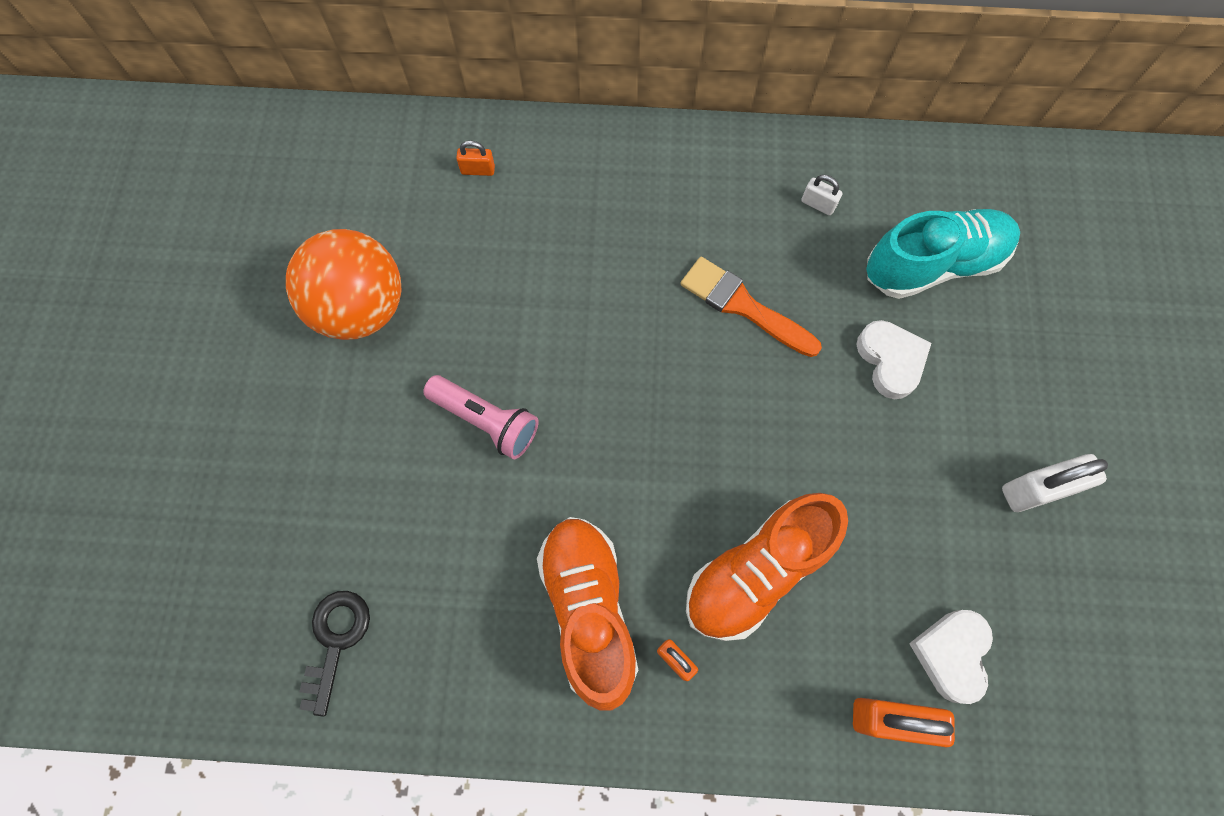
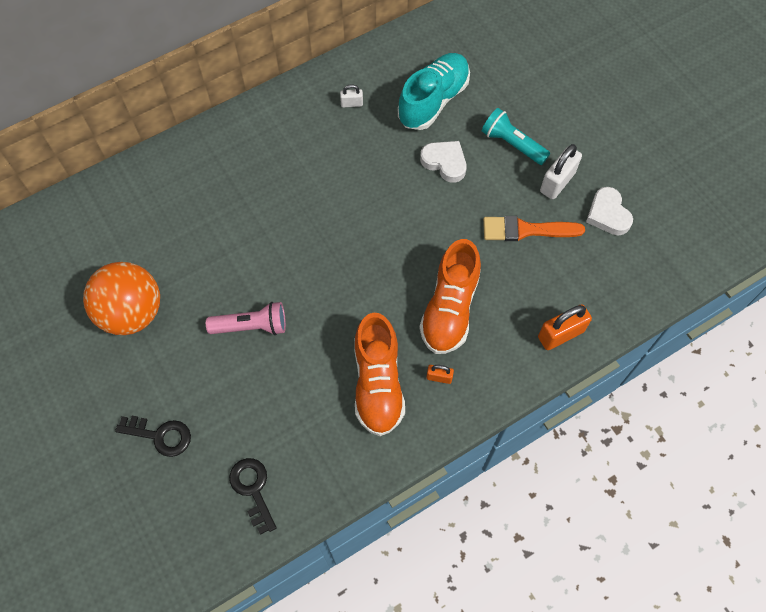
camera: 35 degrees left, 5 degrees down
(281, 489) = (160, 436): none -> black key
(478, 170) = (144, 196): orange padlock -> none
(589, 610) = (377, 383): orange shoe -> orange shoe turned 135 degrees counterclockwise
(743, 306) = (349, 180): orange brush -> orange brush (526, 230)
(951, 654) = (568, 285): white heart -> white heart (608, 214)
(1006, 393) = (512, 144): none -> turquoise flashlight

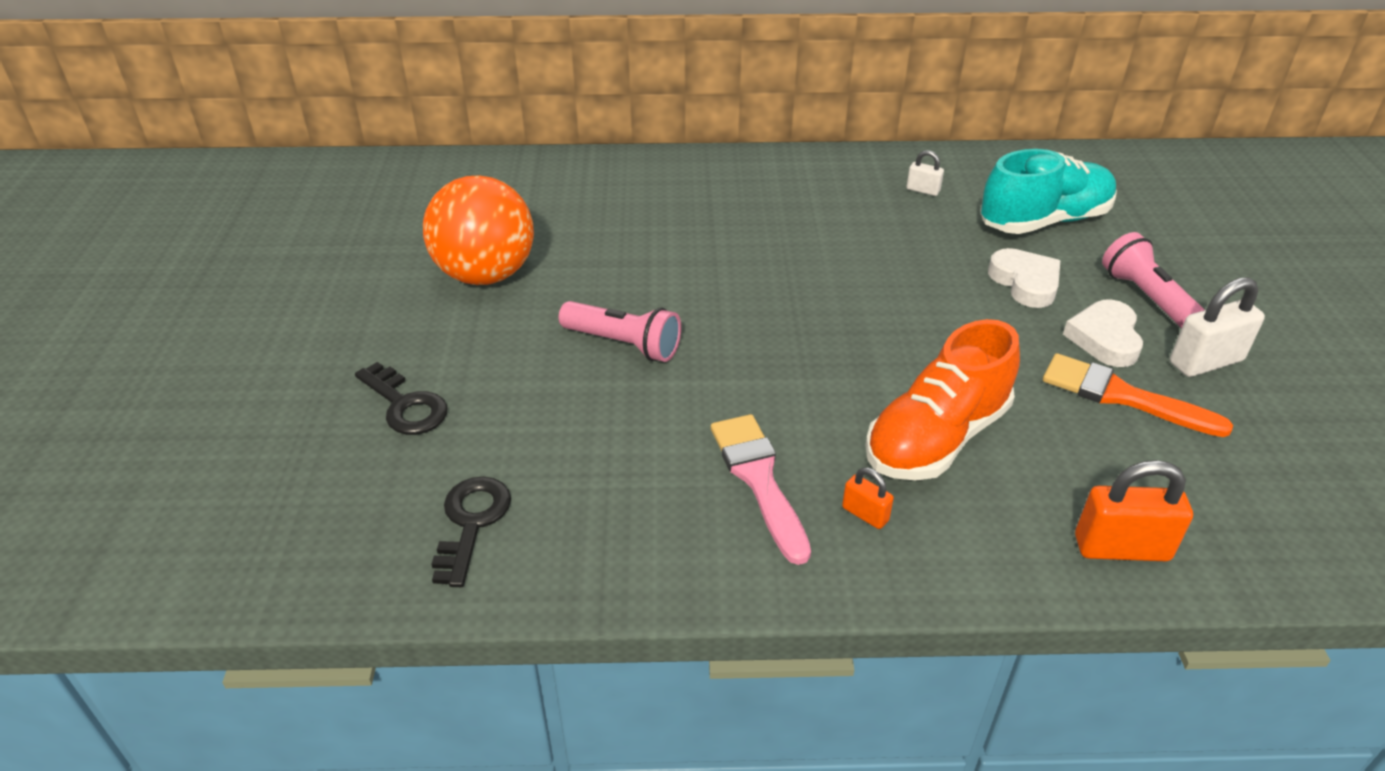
camera: 30 degrees right, 25 degrees down
(377, 383) = (758, 479): orange shoe -> pink brush
(512, 144) = (1147, 298): turquoise flashlight -> pink flashlight
(608, 214) = (1285, 429): white heart -> white heart (1104, 338)

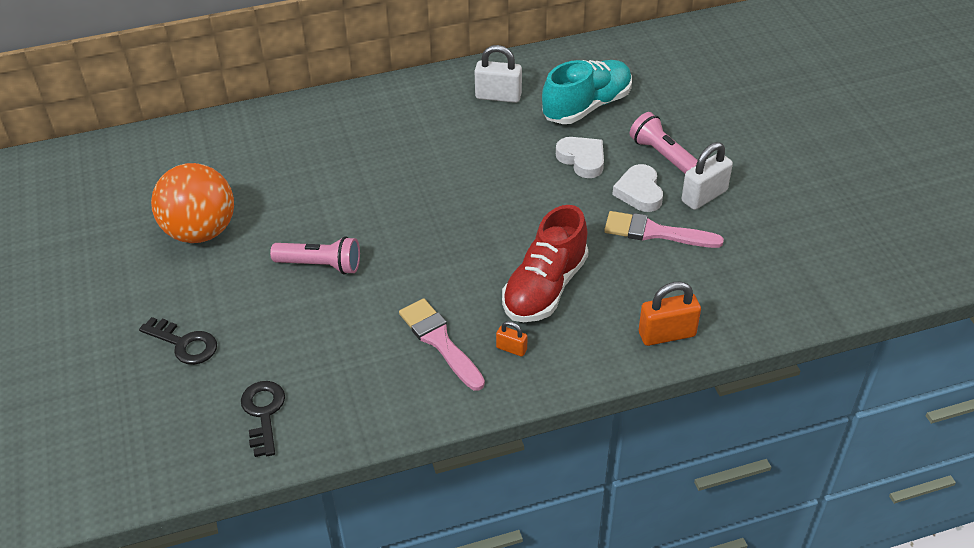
camera: 15 degrees left, 5 degrees up
(923, 190) = (498, 96): white padlock -> white padlock, size x1.87
(936, 438) = (545, 287): orange shoe -> red shoe
(1122, 396) = (655, 232): orange brush -> pink brush

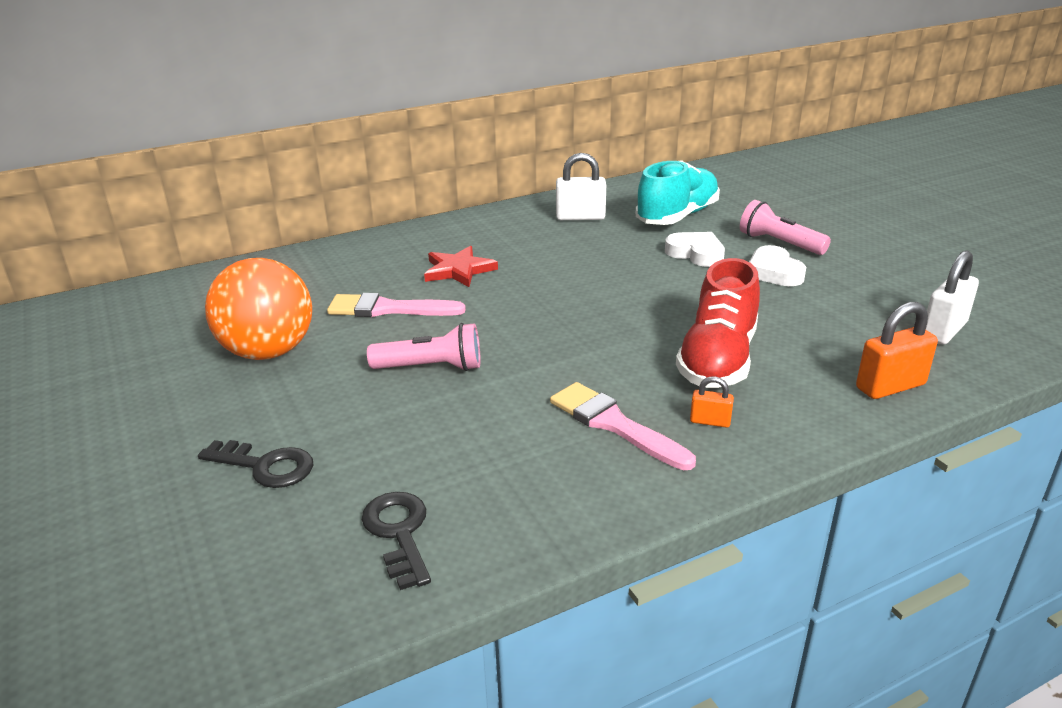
camera: 10 degrees left, 15 degrees down
(370, 155) = (458, 270): none -> red star
(655, 232) = (813, 301): pink brush -> pink brush (388, 309)
(704, 196) = (845, 269): white padlock -> white padlock (943, 330)

